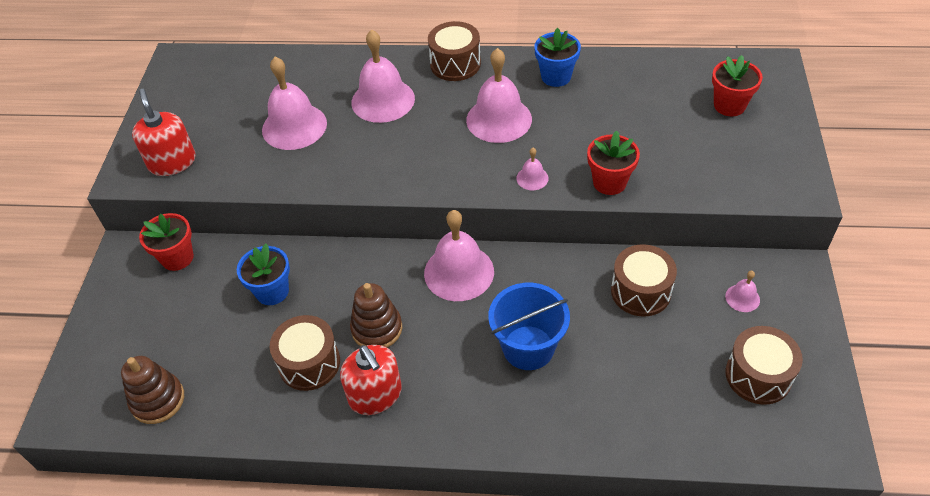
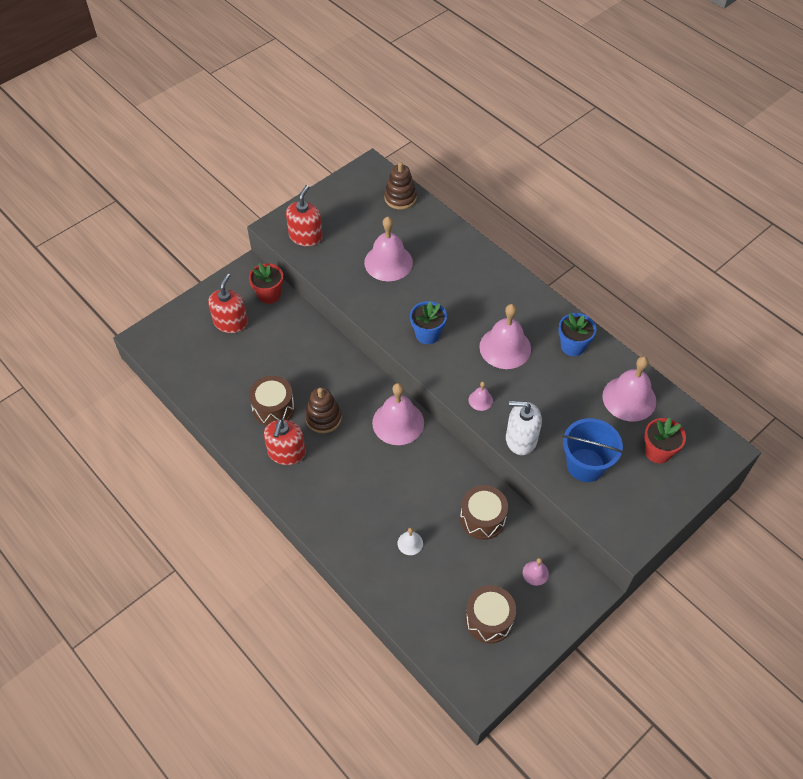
camera: 40 degrees right, 5 degrees up
(158, 400) = (190, 367): brown stacking toy -> brown stacking toy (400, 198)
(159, 317) = (230, 322): none -> red soap dispenser
(272, 291) = (295, 353): blue flower pot -> blue flower pot (427, 334)
(383, 100) = (453, 283): pink bell -> pink bell (629, 398)
(455, 64) = (522, 290): brown drum -> none
(528, 348) = (386, 495): blue bucket -> blue bucket (585, 465)
(604, 372) = (410, 543): none -> white bell
(609, 182) = (521, 439): red flower pot -> white soap dispenser

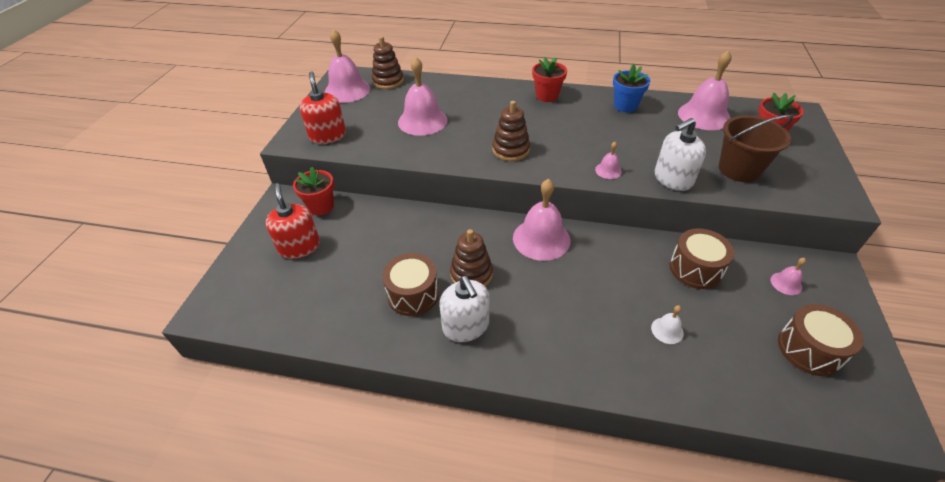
camera: 35 degrees left, 10 degrees down
(286, 452) = (466, 326): red soap dispenser -> white soap dispenser
(427, 334) = (511, 150): blue flower pot -> brown stacking toy
(505, 347) = (580, 129): pink bell -> pink bell (347, 90)
(517, 294) = (547, 96): none -> red flower pot
(585, 465) = (739, 169): blue bucket -> brown bucket

